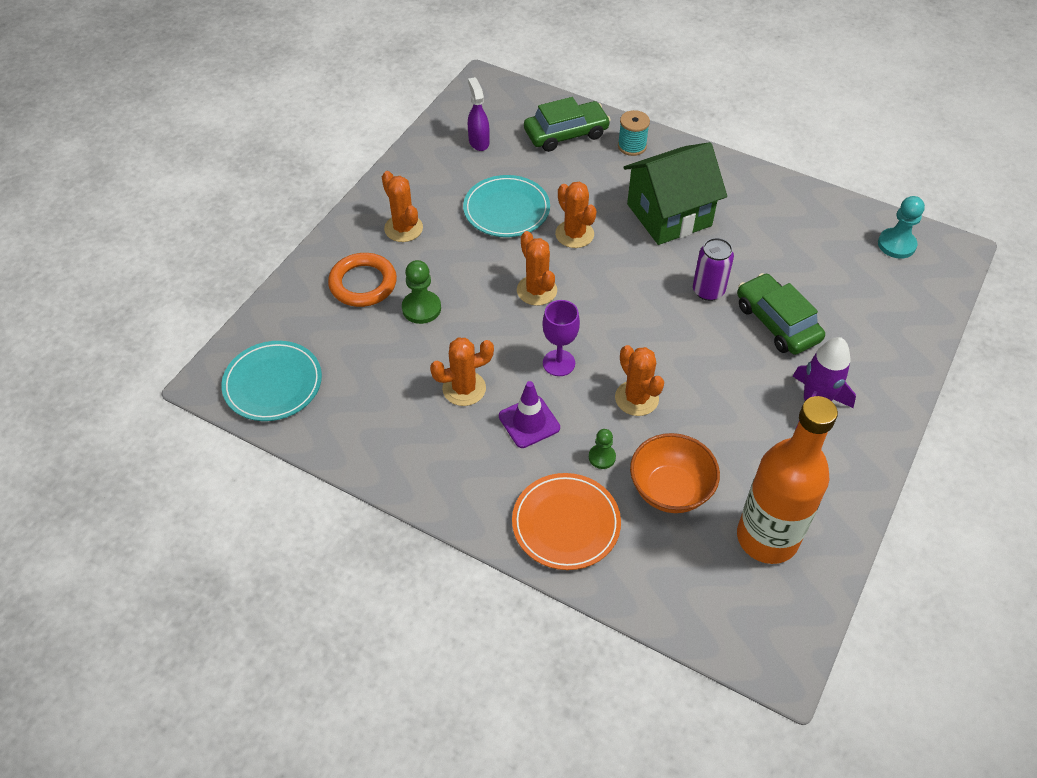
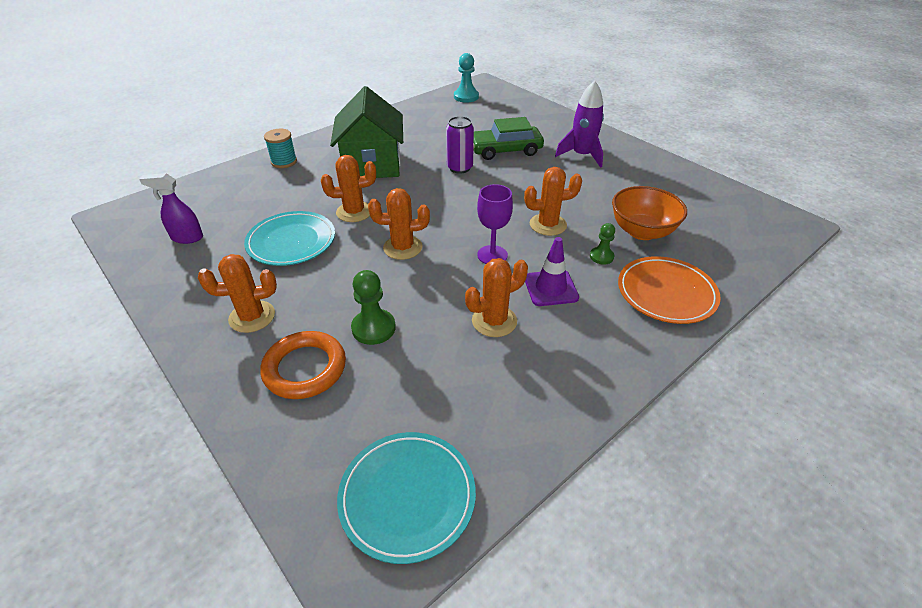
camera: 70 degrees left, 10 degrees down
(464, 388) = (494, 321): orange cactus -> orange cactus turned 60 degrees clockwise
(566, 134) = (234, 188): green car -> none
(767, 538) = (691, 202): orange bottle -> none

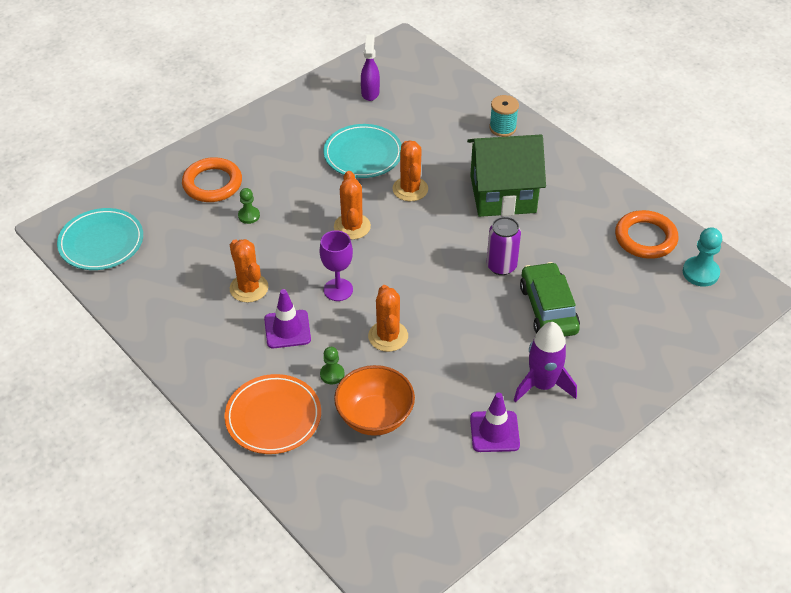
camera: 90 degrees right, 5 degrees up
(252, 317) = (269, 148): orange cactus -> none
(373, 328) = (249, 216): green pawn -> green pawn, size x0.63
(431, 111) = (645, 238): none -> orange ring
(633, 176) = (494, 431): none -> purple traffic cone

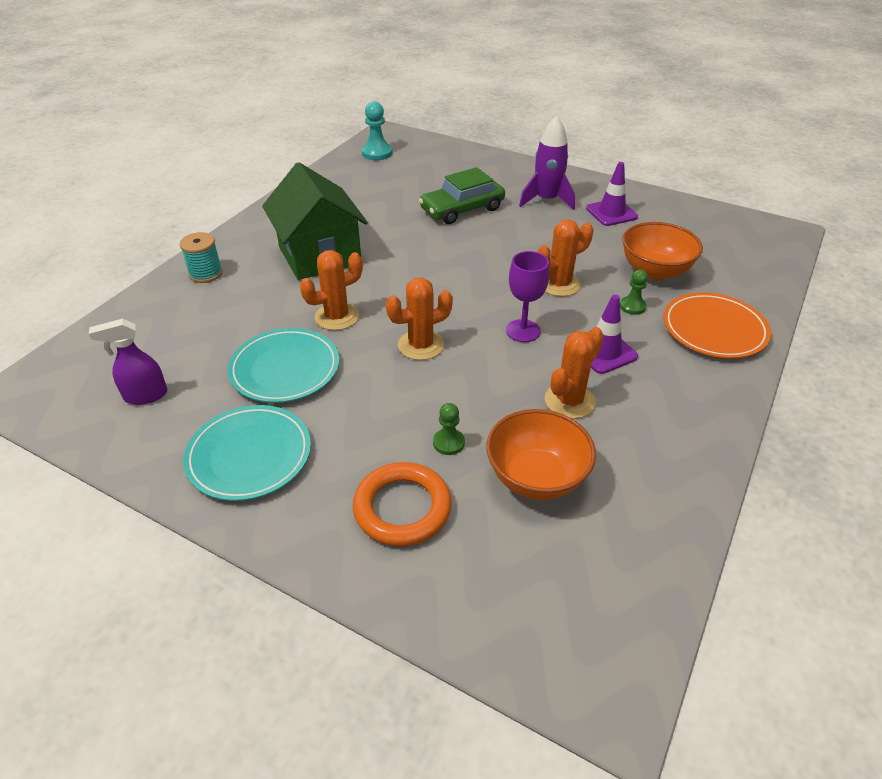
camera: 110 degrees left, 5 degrees down
(101, 242) = (599, 604): turquoise plate -> turquoise plate (249, 456)
(196, 247) = (536, 478): none -> orange bowl
(501, 266) = (424, 239): purple can -> none
(645, 238) = (348, 178): orange ring -> none

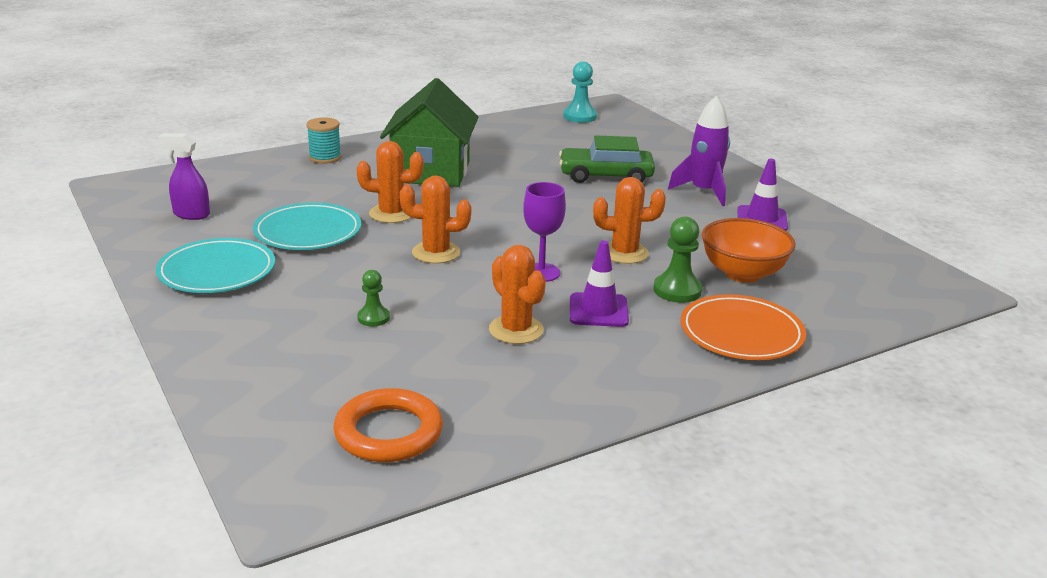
camera: 30 degrees right, 15 degrees down
(402, 508) = (284, 340): orange ring -> orange ring (388, 432)
(536, 478) = (415, 364): orange bowl -> none
(569, 401) = (516, 330): orange cactus -> orange cactus turned 75 degrees clockwise
(632, 306) = (677, 290): green pawn -> green pawn, size x1.60

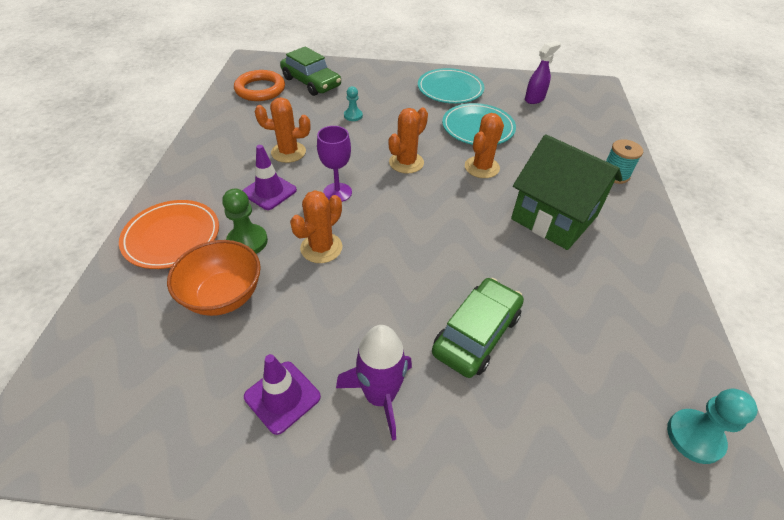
camera: 125 degrees right, 20 degrees up
(310, 392) = (311, 82): none -> green car
(373, 318) = (353, 116): green pawn -> turquoise pawn

